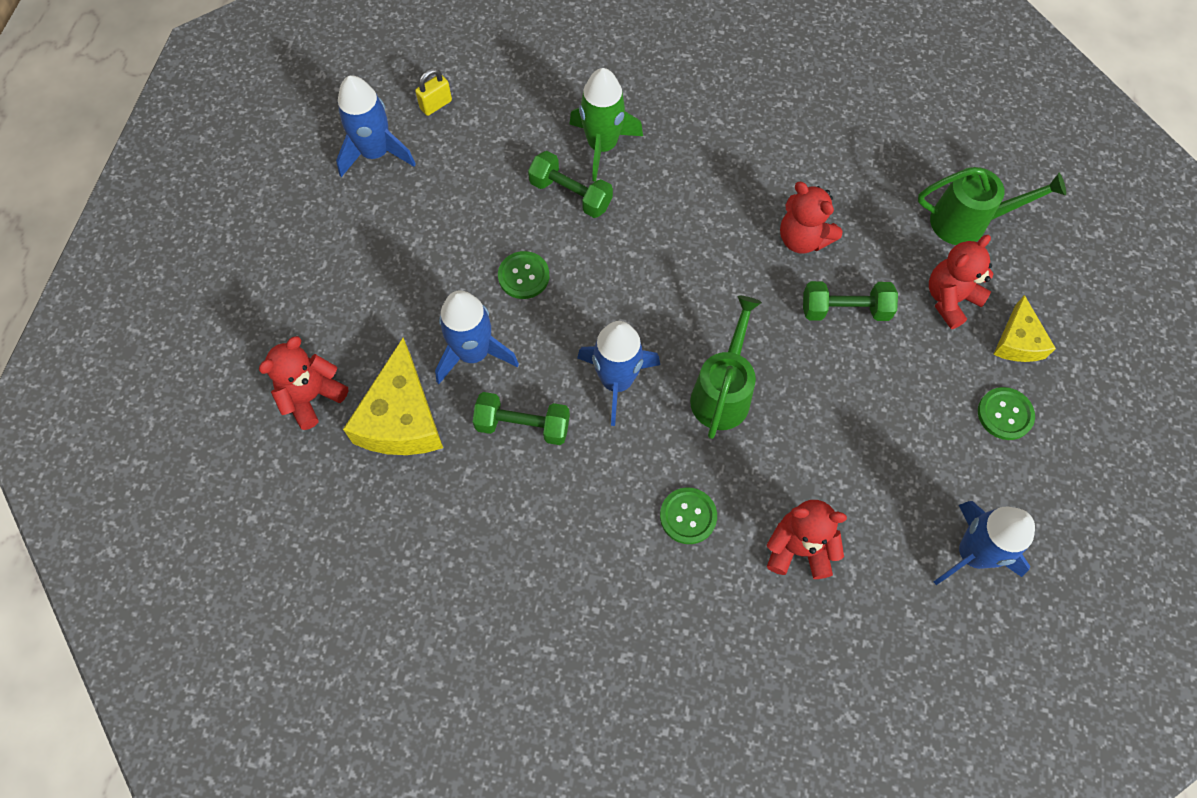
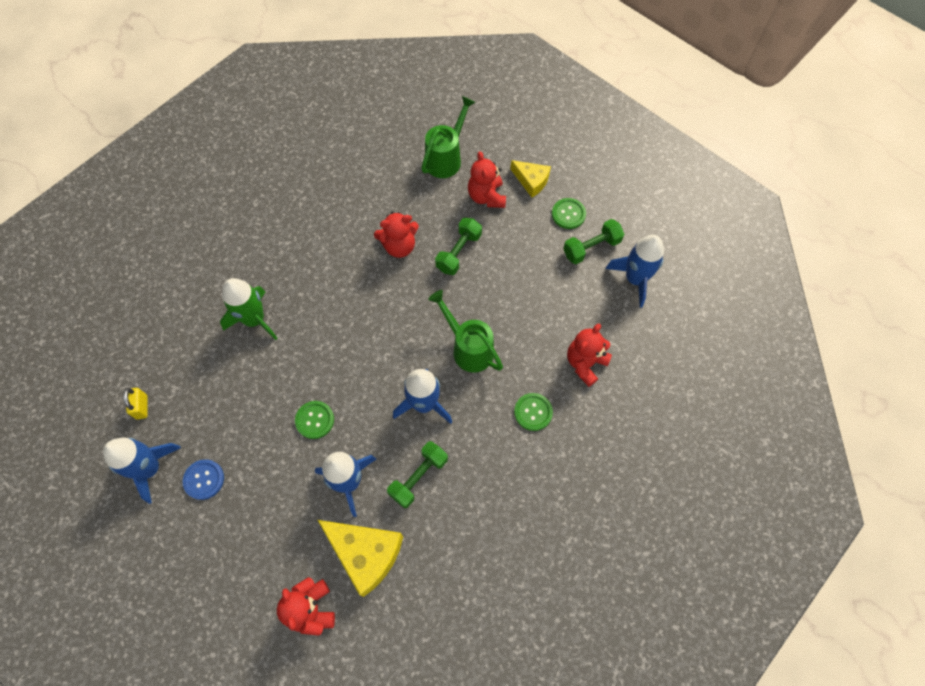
camera: 60 degrees left, 0 degrees up
(392, 209) = (204, 479): none -> blue button
(570, 194) = (276, 358): green dumbbell -> green dumbbell (591, 248)

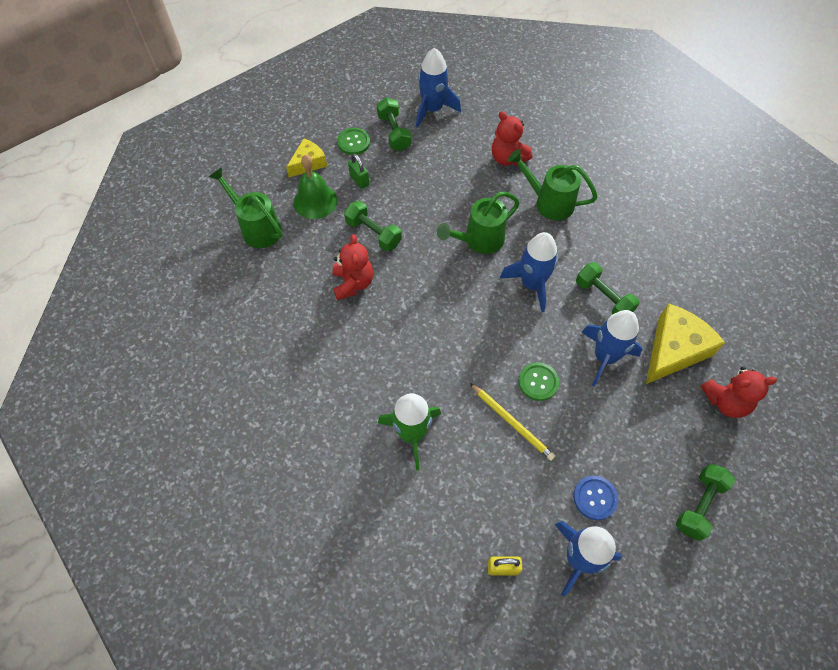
camera: 80 degrees left, 5 degrees down
(200, 578) = (699, 505): none -> green dumbbell
(271, 401) = (512, 422): none -> yellow pencil
(486, 197) = (315, 201): red teddy bear -> green bell
(520, 228) = (359, 180): none -> green padlock
(533, 412) = (549, 202): green button -> green watering can

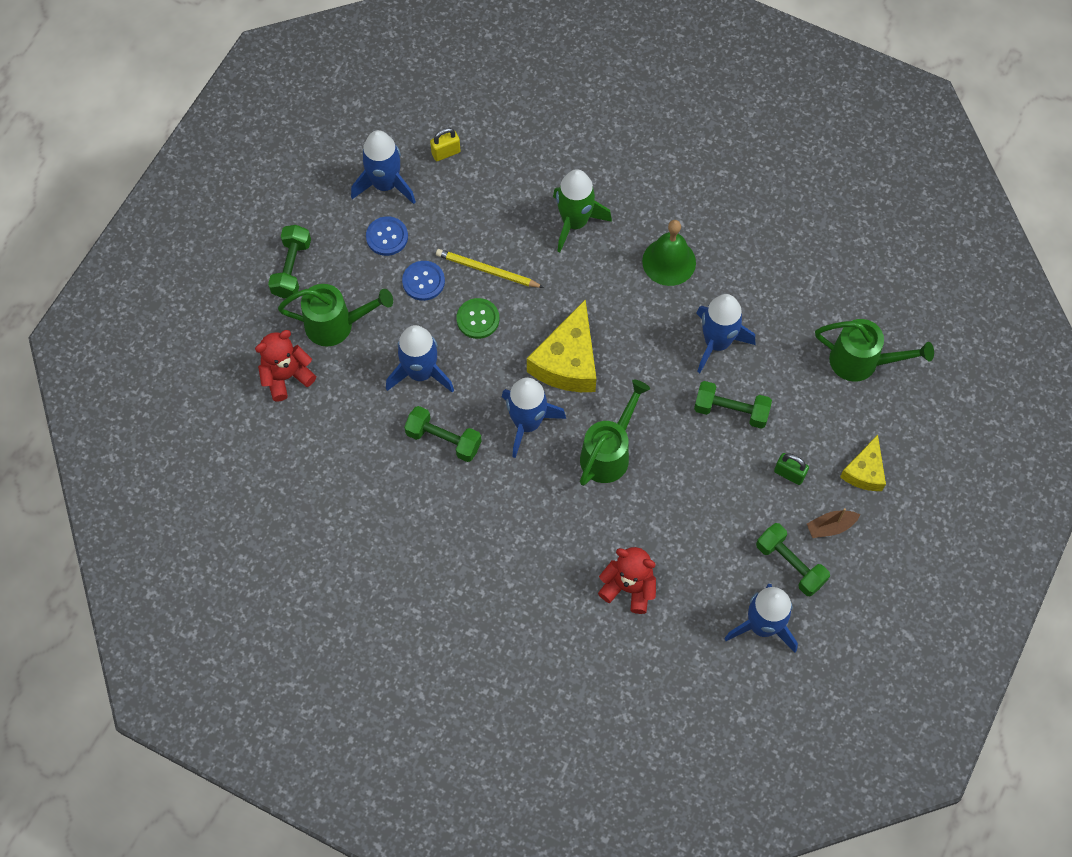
camera: 155 degrees right, 5 degrees up
(315, 201) = (821, 423): green bell -> green bell (669, 261)
(353, 283) = (717, 343): red teddy bear -> blue rocket
(354, 142) = (830, 527): green button -> brown boat
(549, 202) = (551, 541): green watering can -> green watering can (336, 325)
(574, 437) = (423, 281): none -> blue button
(674, 350) = (351, 410): yellow cheese -> yellow cheese (567, 361)

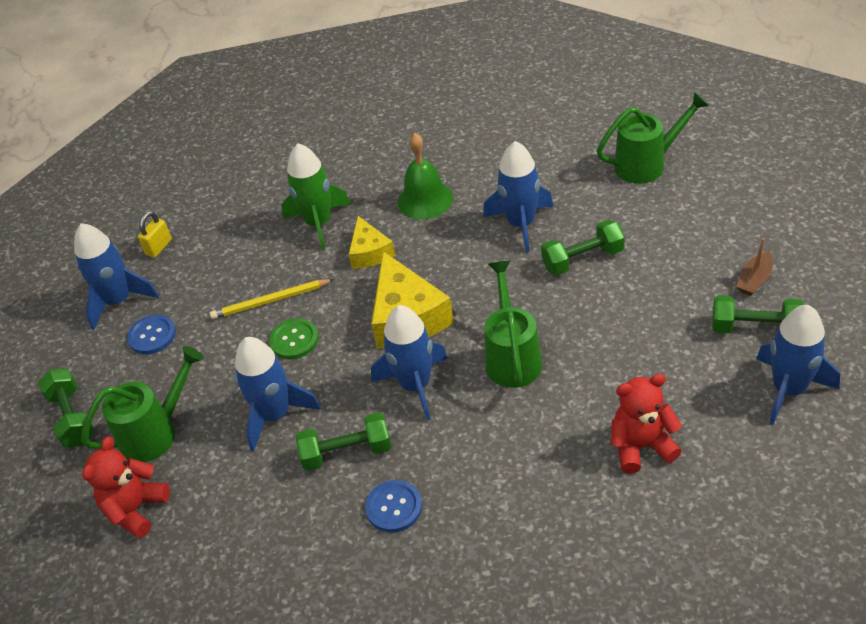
camera: 30 degrees left, 20 degrees down
(423, 281) = (216, 345): blue button -> blue button (394, 507)
(789, 474) = (679, 268): green padlock -> none
(864, 471) = (734, 227): yellow cheese -> yellow cheese (369, 252)

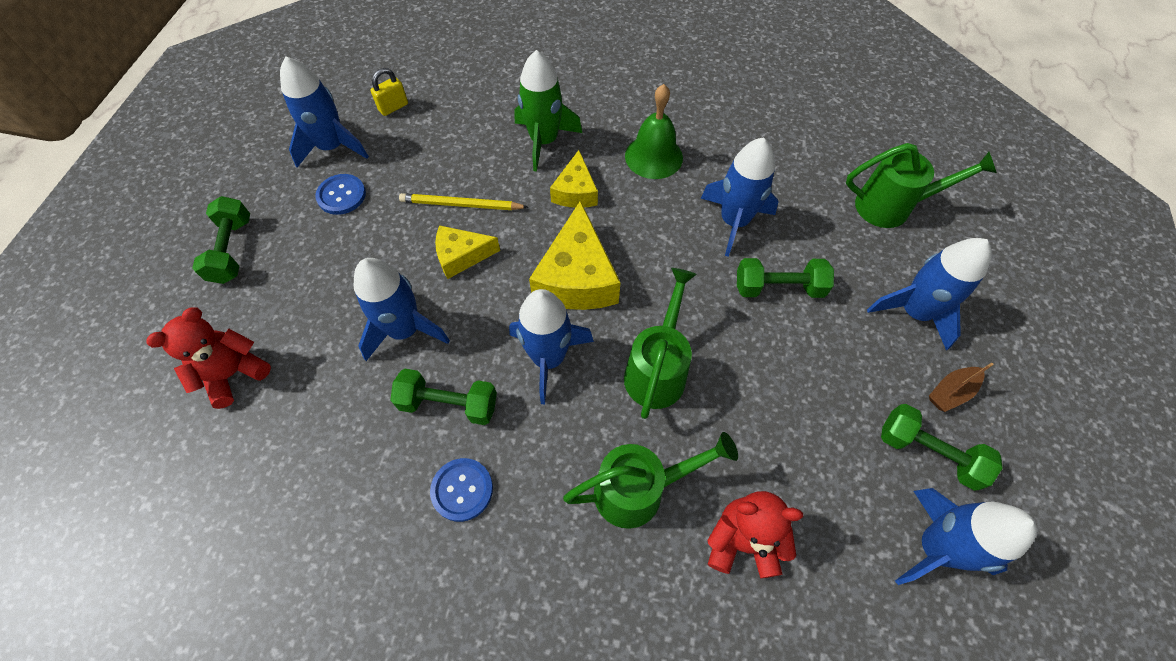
camera: 15 degrees right, 15 degrees up
(156, 432) = (292, 299): green watering can -> green watering can (639, 490)
(294, 340) = (461, 256): green button -> yellow cheese
(700, 235) = (914, 312): none -> blue rocket

